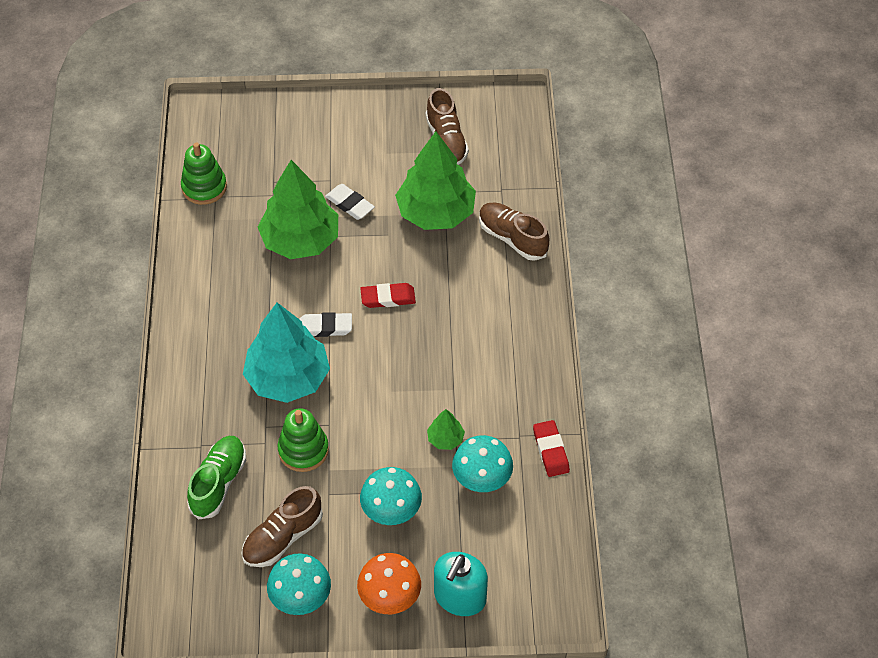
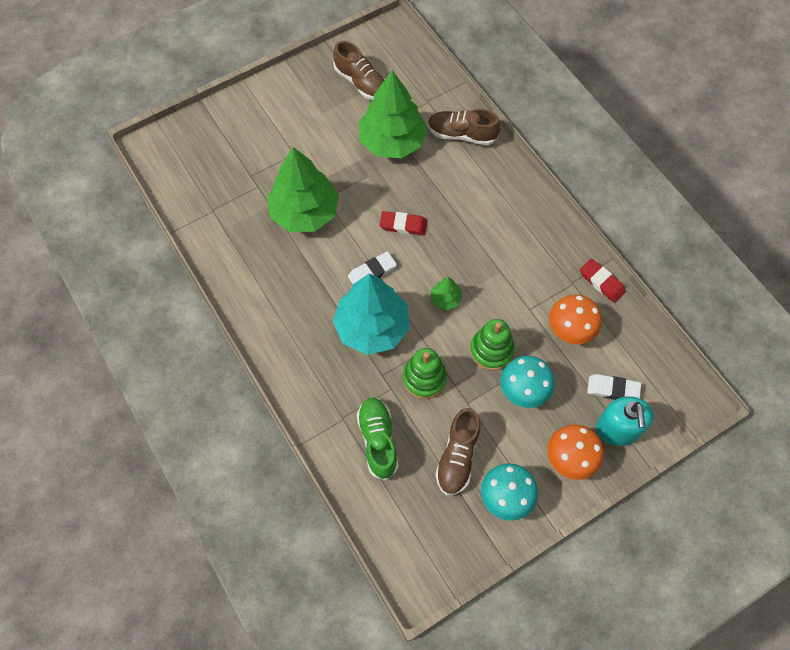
camera: 30 degrees left, 10 degrees up
(204, 187) = (198, 206): green stacking toy -> green stacking toy (491, 350)
(350, 204) = (323, 165): white eraser -> white eraser (613, 389)
(388, 298) = (403, 225): red eraser -> red eraser turned 45 degrees clockwise
(445, 439) = (522, 313): green tree -> green tree (445, 299)
(481, 480) = (570, 331): turquoise mushroom -> orange mushroom

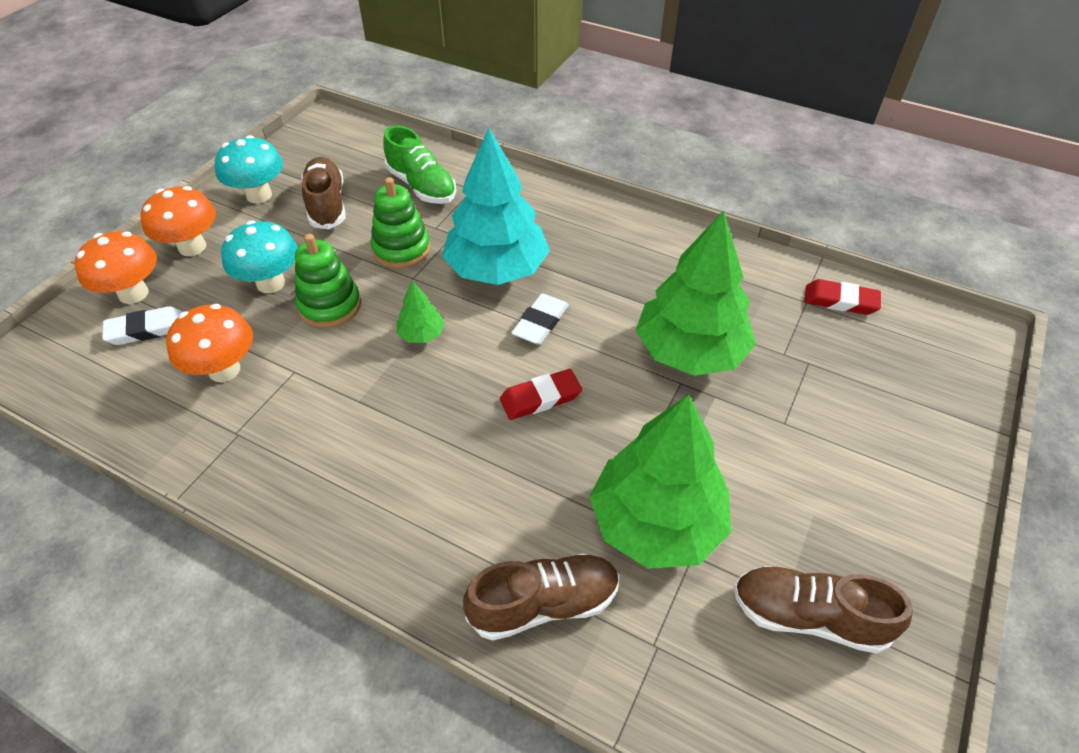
camera: 150 degrees right, 15 degrees down
(601, 282) = (187, 455): red eraser -> red eraser (840, 301)
(618, 429) = (133, 293): turquoise soap dispenser -> orange mushroom

